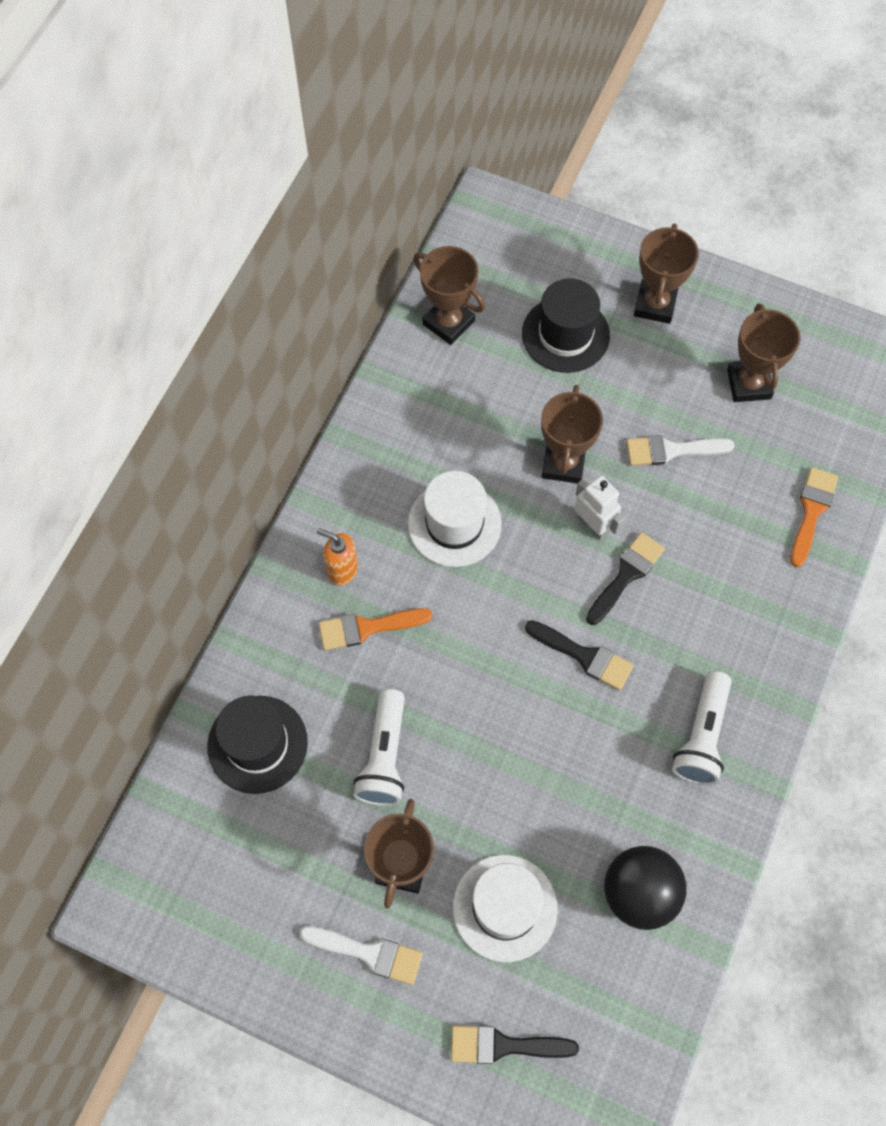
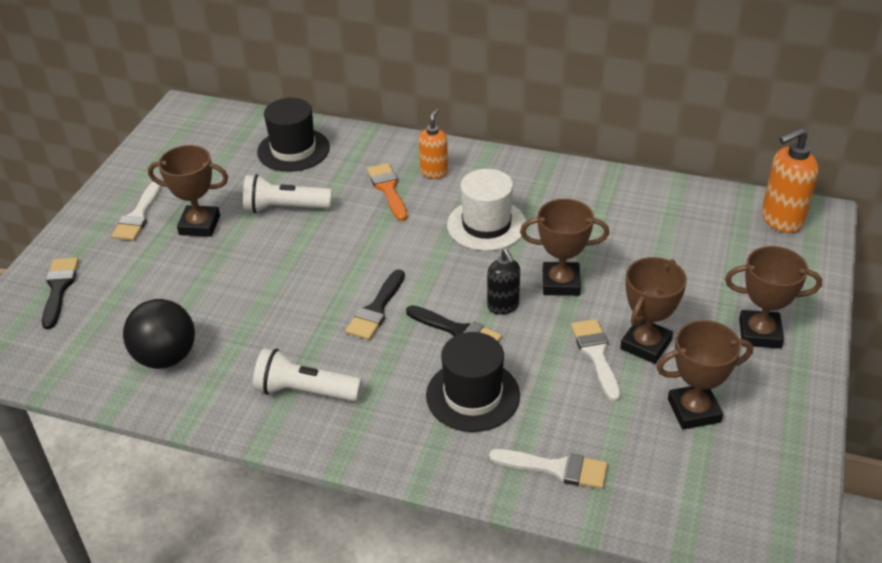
camera: 85 degrees right, 25 degrees down
(448, 323) = (679, 203): brown trophy -> brown trophy (645, 345)
(491, 238) = (781, 220): none -> orange soap dispenser
(505, 908) = (163, 280): white hat -> none
(565, 334) = (698, 274): black hat -> black hat (473, 395)
(593, 525) = (503, 306): white robot -> black soap dispenser
(811, 511) = (556, 468): orange brush -> white brush

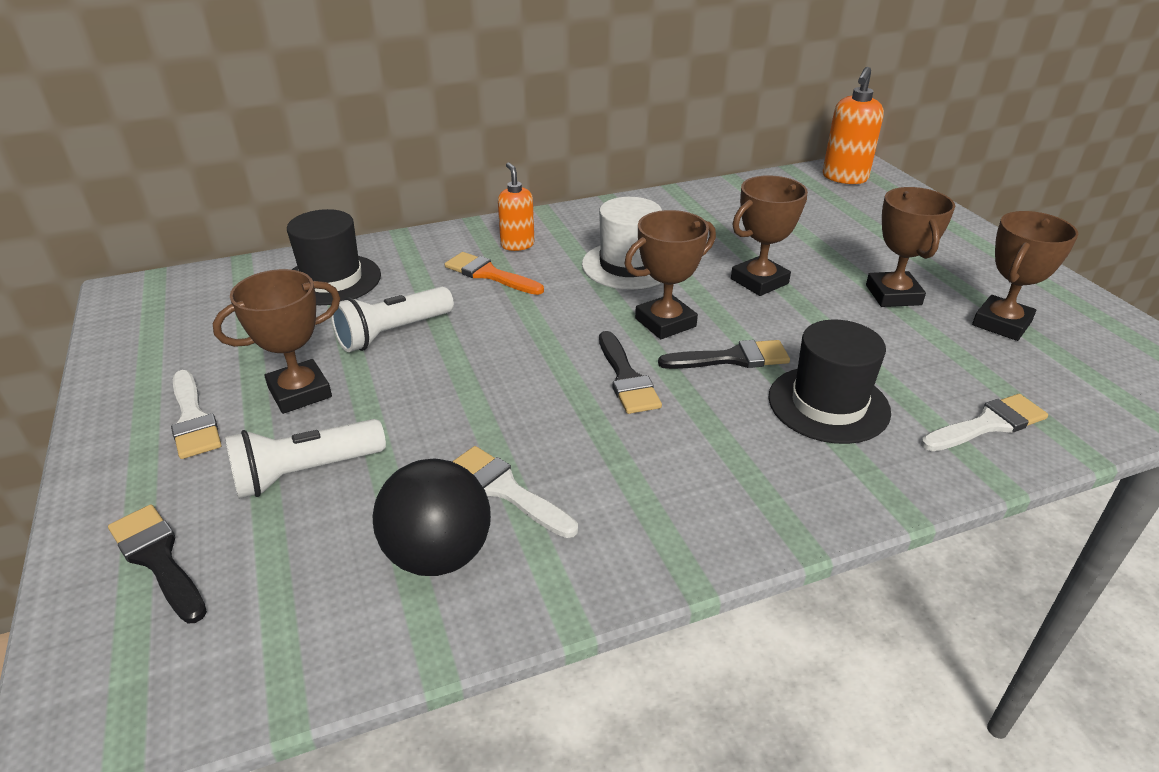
camera: 40 degrees left, 5 degrees down
(305, 391) = (663, 493): white flashlight -> white flashlight (305, 473)
(503, 306) = (740, 320): black soap dispenser -> none
(596, 355) = (871, 320): white brush -> white brush (505, 490)
(759, 333) = (951, 251): brown trophy -> brown trophy (665, 322)

